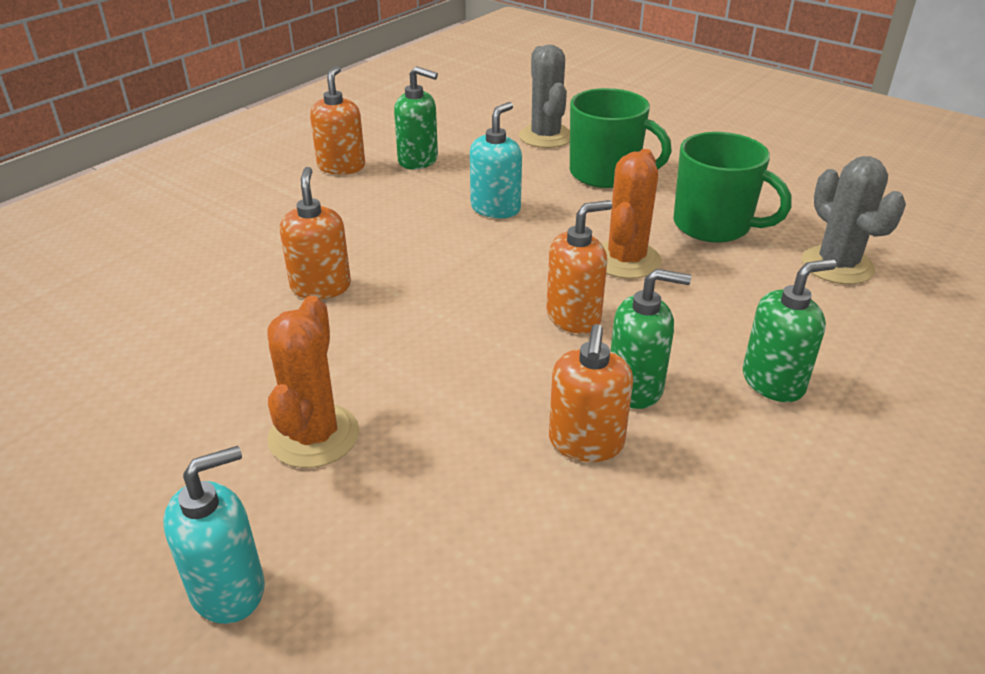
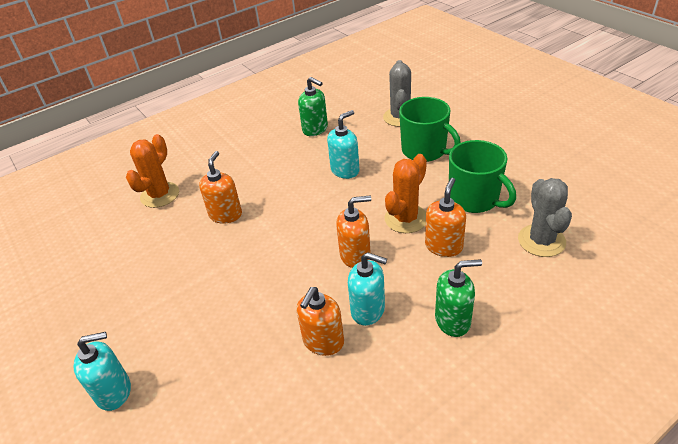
camera: 20 degrees right, 5 degrees up
(314, 436) = (185, 311): orange cactus -> orange cactus (160, 195)
(341, 167) = (270, 130): orange soap dispenser -> orange soap dispenser (444, 246)
(635, 387) = (368, 310): green soap dispenser -> turquoise soap dispenser

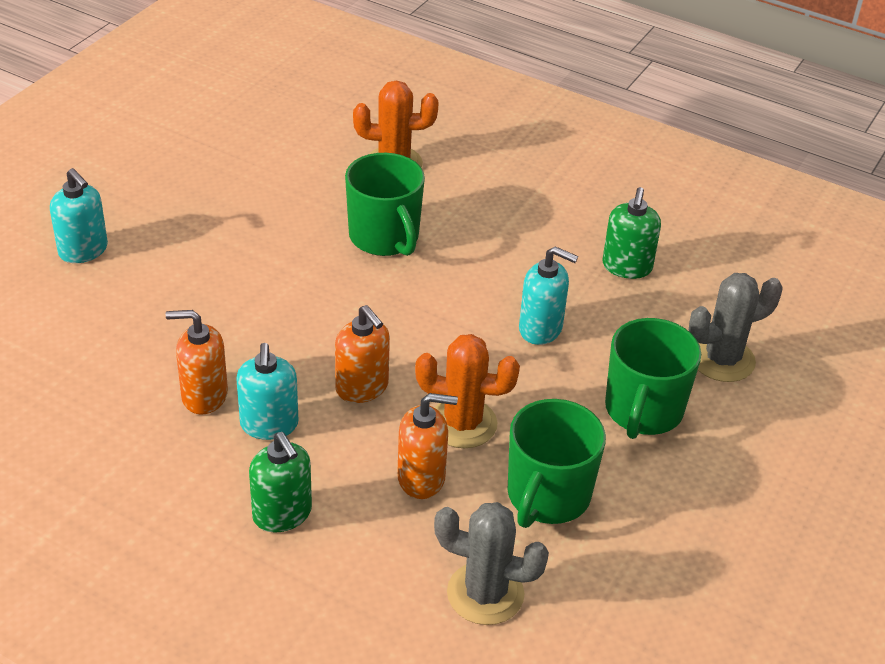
camera: 60 degrees right, 0 degrees up
(226, 215) = (385, 237): orange soap dispenser -> green mug
(541, 241) = (485, 594): grey cactus -> grey cactus turned 45 degrees clockwise

